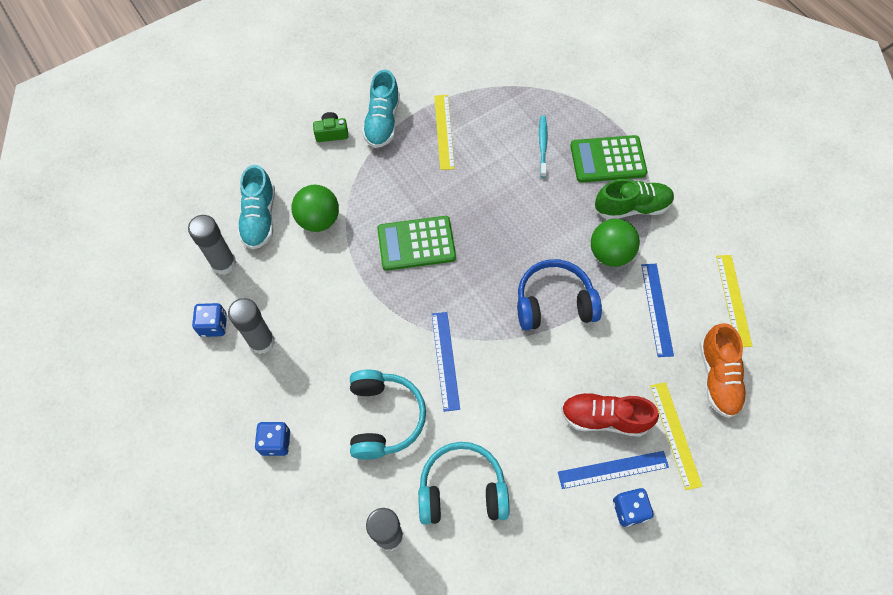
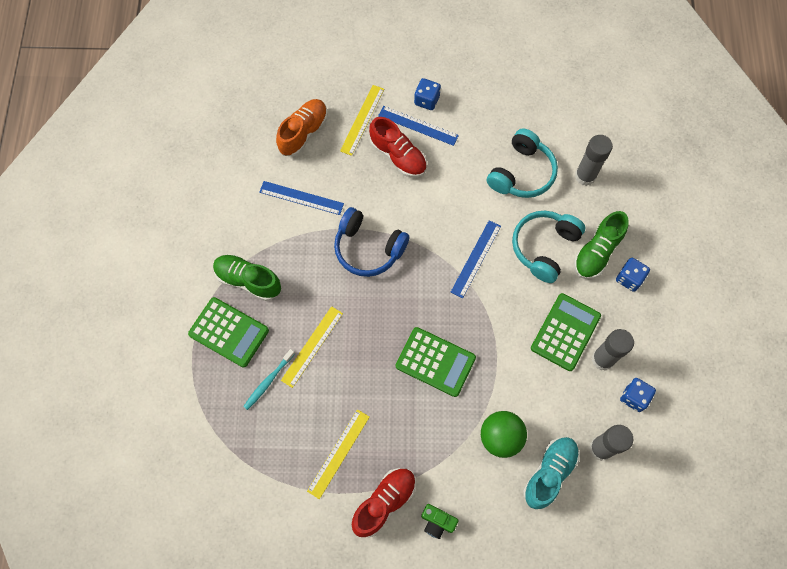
camera: 145 degrees left, 5 degrees up
(312, 344) = (565, 332): none -> green calculator
(325, 450) = (597, 252): none -> green shoe
(382, 121) = (384, 502): turquoise shoe -> red shoe
(462, 490) = (521, 173): turquoise headphones -> turquoise headphones turned 90 degrees counterclockwise
(610, 253) = (297, 257): green ball -> none
(657, 309) = (301, 198): blue ruler -> blue ruler turned 75 degrees clockwise
(733, 300) = (244, 170): yellow ruler -> yellow ruler (312, 346)

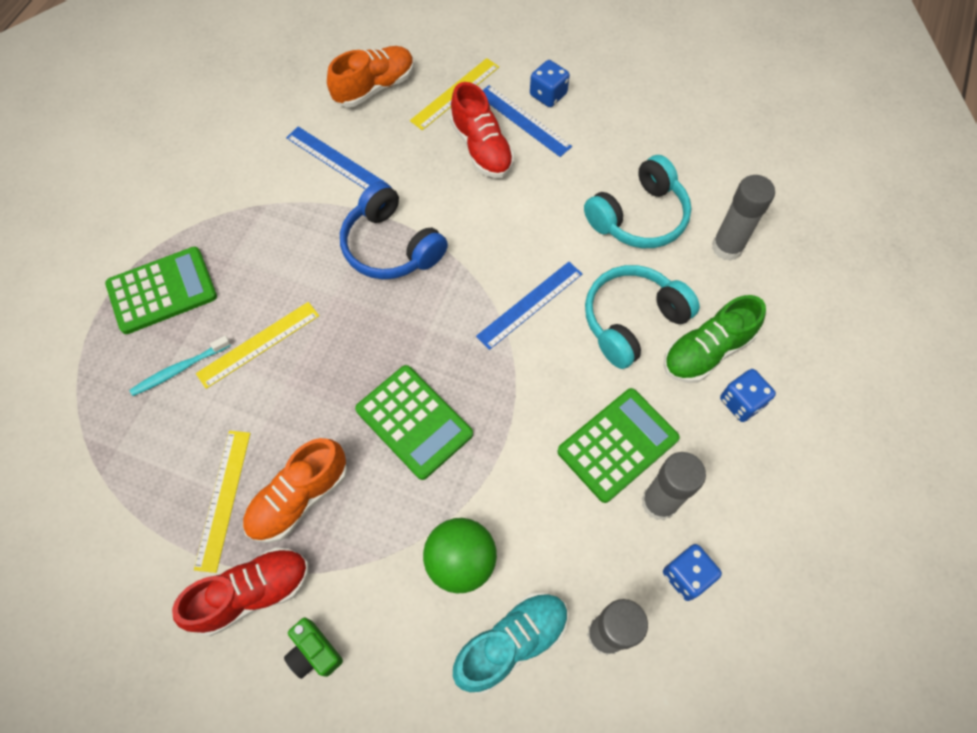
camera: 20 degrees right, 5 degrees down
(229, 332) = (162, 291): green calculator -> green calculator turned 75 degrees counterclockwise
(248, 280) = (219, 236): green shoe -> none
(338, 453) = (223, 499): yellow ruler -> yellow ruler turned 45 degrees counterclockwise
(386, 435) = (299, 498): none -> orange shoe

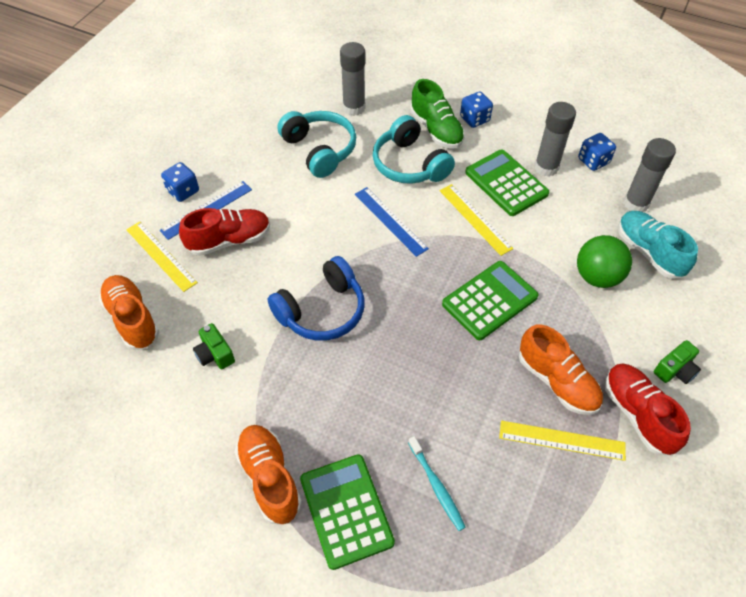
camera: 85 degrees left, 10 degrees down
(199, 224) = (269, 478): none -> orange shoe
(258, 344) = (413, 417): yellow ruler -> yellow ruler (475, 219)
(335, 160) = (215, 354): blue ruler -> green camera

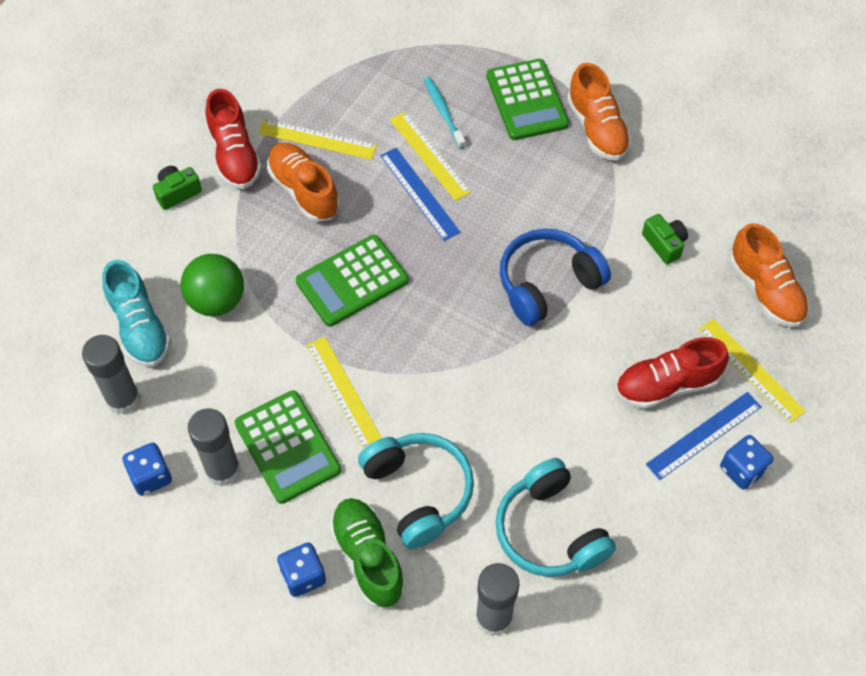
camera: 175 degrees left, 5 degrees up
(390, 221) = (456, 398): blue ruler -> blue ruler (419, 193)
(443, 430) = (429, 155): none -> yellow ruler

